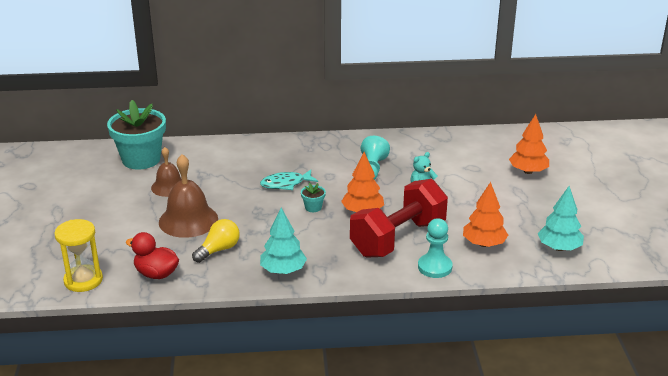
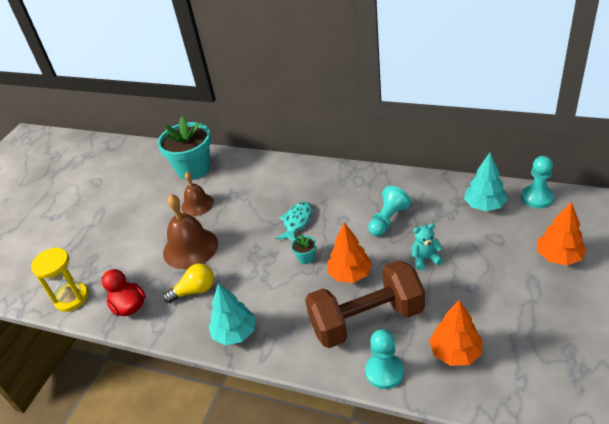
camera: 30 degrees right, 10 degrees up
(285, 184) = (297, 222): turquoise fish -> turquoise fish turned 105 degrees clockwise
(398, 238) = (366, 320): red dumbbell -> brown dumbbell
(489, 136) = (537, 198): none -> turquoise pawn
(559, 248) = (543, 383): turquoise tree -> turquoise tree (484, 205)

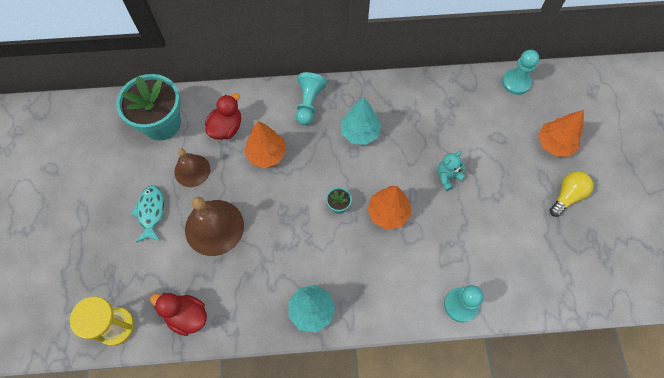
camera: 30 degrees left, 25 degrees up
(195, 291) = (247, 276): yellow light bulb -> yellow light bulb (567, 196)
(242, 181) = (226, 128): none -> red duck
(297, 222) = (309, 166): turquoise fish -> turquoise fish (151, 212)
(366, 320) = (424, 258): brown dumbbell -> none
(388, 220) = (396, 141): turquoise pawn -> turquoise pawn (309, 103)
(455, 352) = (509, 266): orange tree -> orange tree (266, 154)
(484, 205) = (475, 102): turquoise tree -> turquoise tree (360, 132)

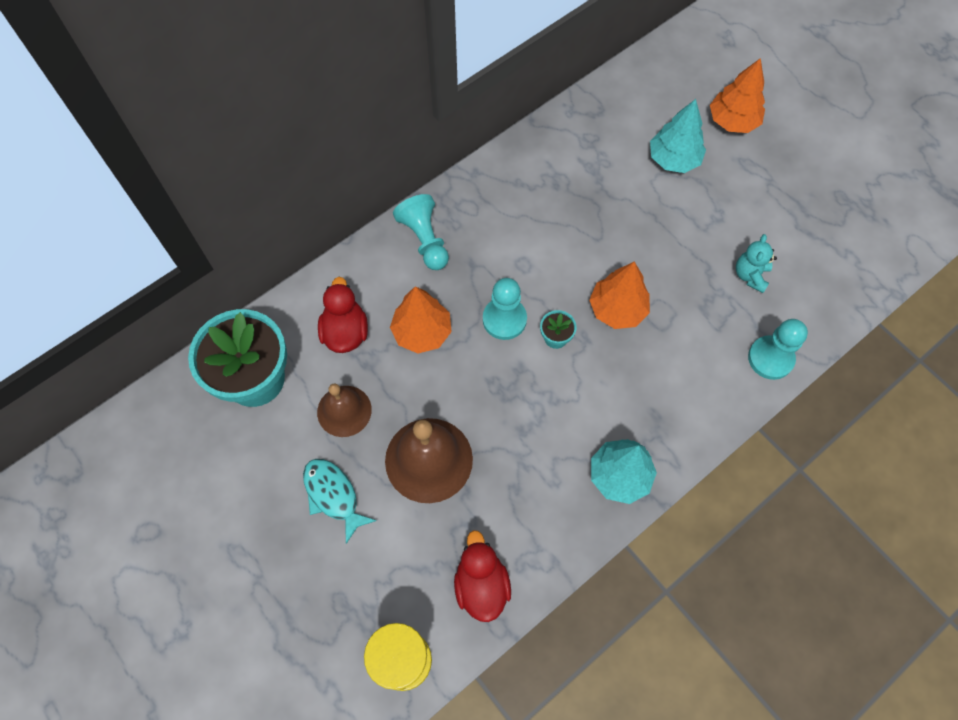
camera: 35 degrees left, 0 degrees up
(187, 316) = (481, 585): red duck -> red duck turned 90 degrees clockwise
(360, 132) = (513, 237): turquoise tree -> turquoise tree (673, 159)
(447, 177) = (650, 227): turquoise teddy bear -> turquoise teddy bear (750, 275)
(516, 82) = (641, 76): turquoise pawn -> turquoise pawn (504, 319)
(567, 196) = (787, 170): yellow light bulb -> none

